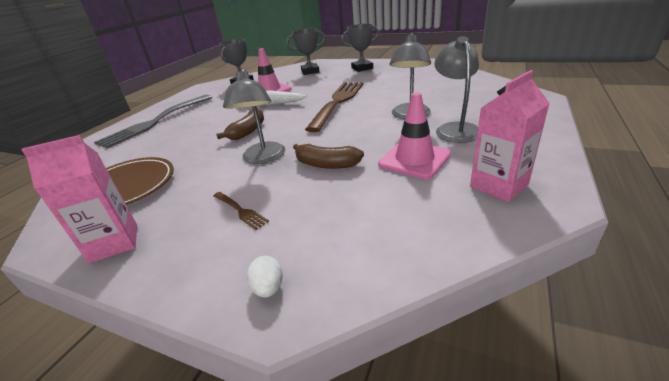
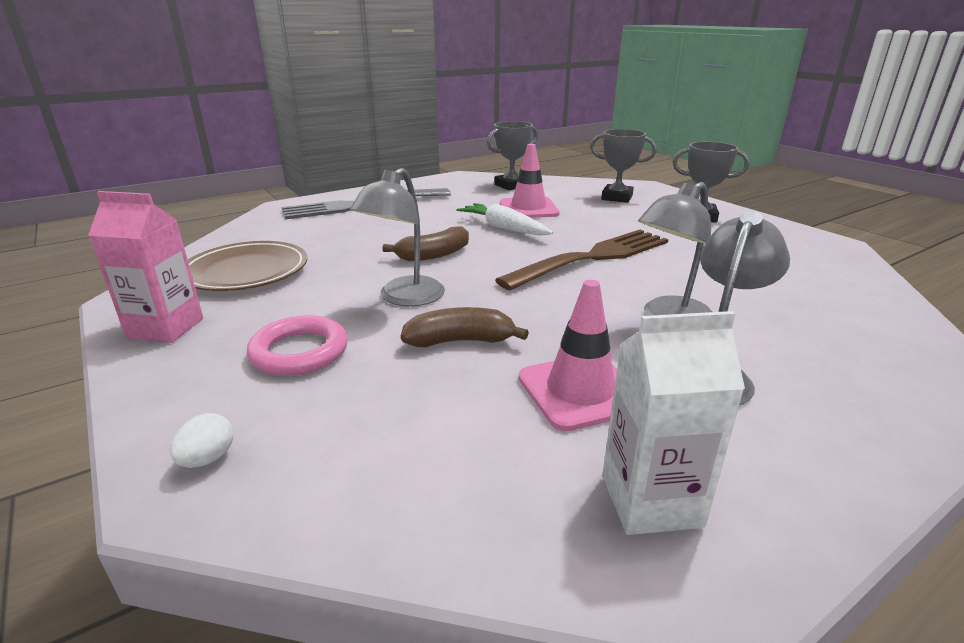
camera: 30 degrees right, 5 degrees down
(240, 210) = (299, 352): brown fork -> pink ring
(327, 164) = (460, 341): brown banana -> brown banana turned 120 degrees clockwise
(499, 186) = (651, 501): pink carton -> white carton

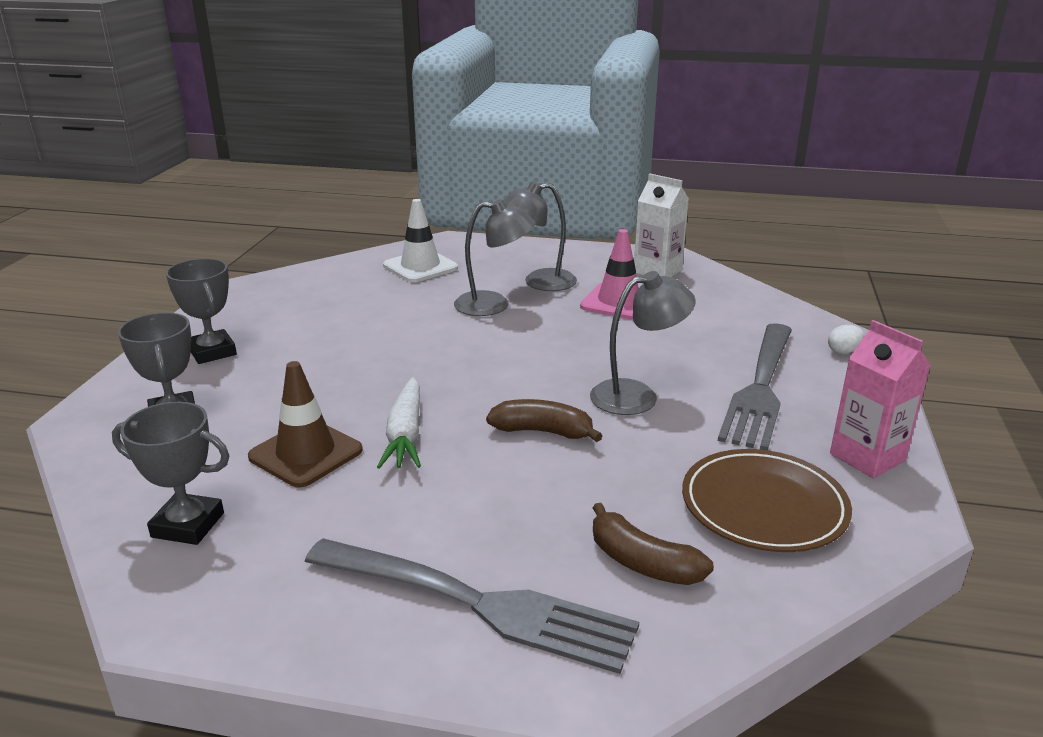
camera: 135 degrees left, 0 degrees up
(299, 352) = (760, 387): pink ring -> grey fork
(460, 341) = (642, 348): brown banana -> brown banana (642, 563)
(528, 209) = (306, 453): pink traffic cone -> brown traffic cone
(592, 258) = (423, 360): brown fork -> none
(842, 327) = (420, 267): none -> white traffic cone

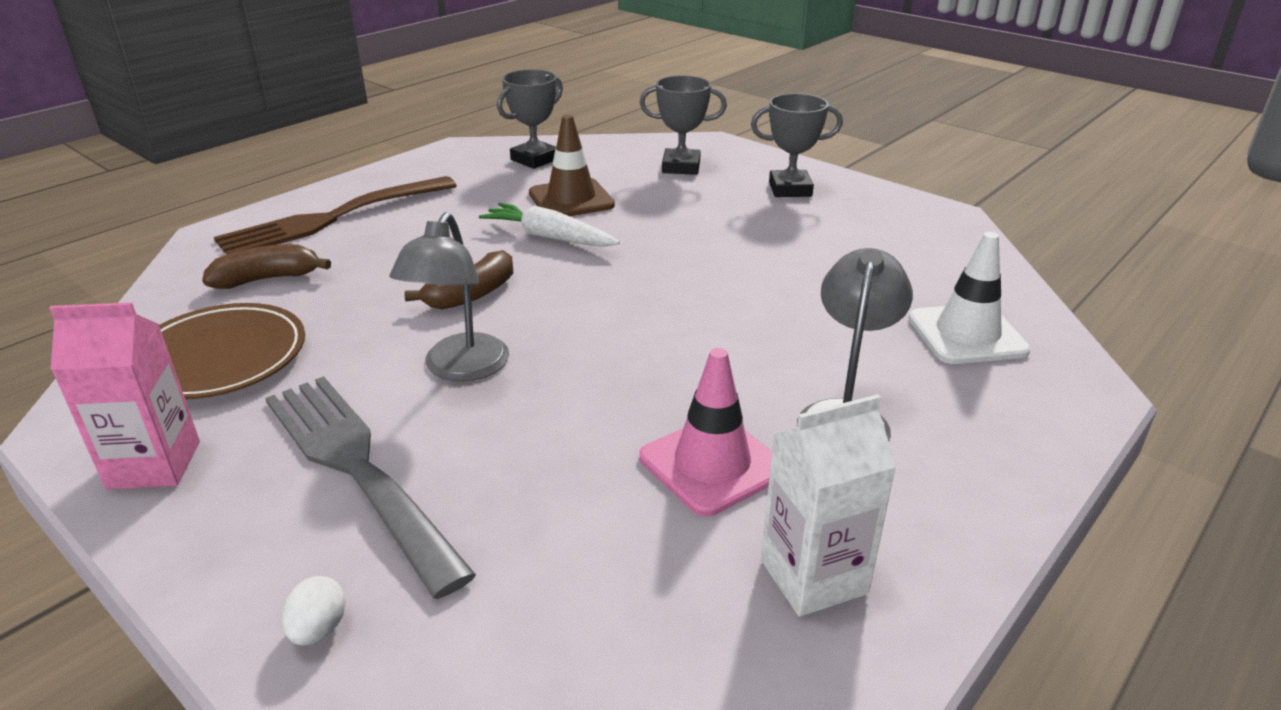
camera: 120 degrees right, 5 degrees up
(475, 604) = (334, 218): grey fork -> brown fork
(493, 305) = (786, 353): grey lamp -> none

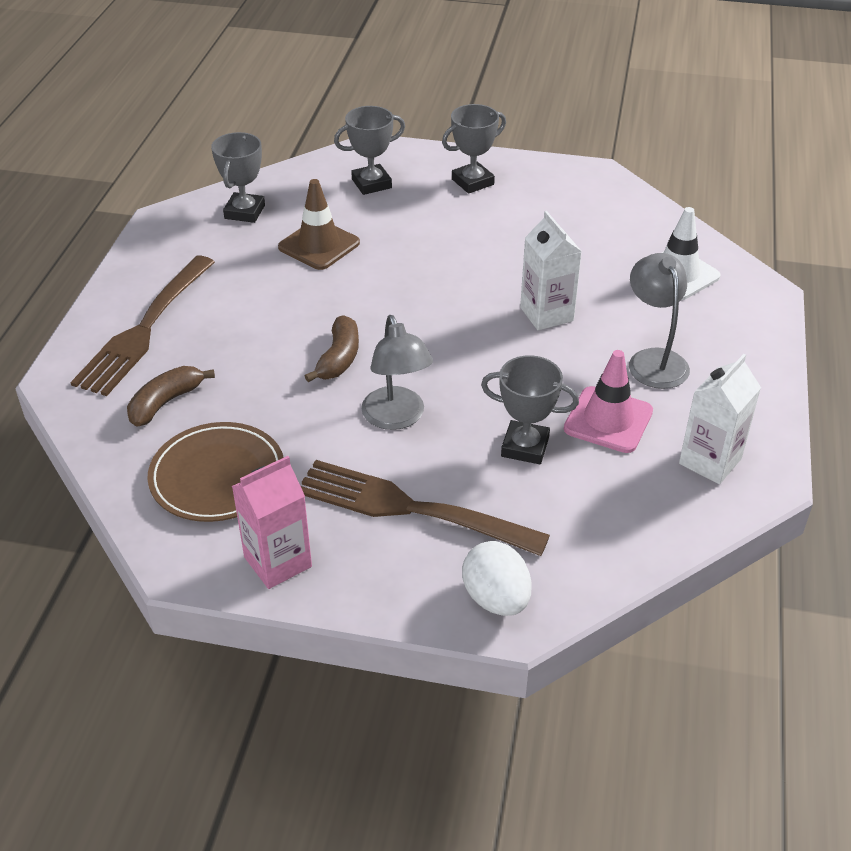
camera: 30 degrees left, 10 degrees up
(319, 629) = (496, 599): white egg -> white egg, size x1.85
(359, 469) = (412, 508): grey fork -> brown fork
(549, 237) = (341, 288): white carrot -> none
(570, 454) = (525, 447): none -> grey trophy
(750, 325) = (546, 314): none -> white carton

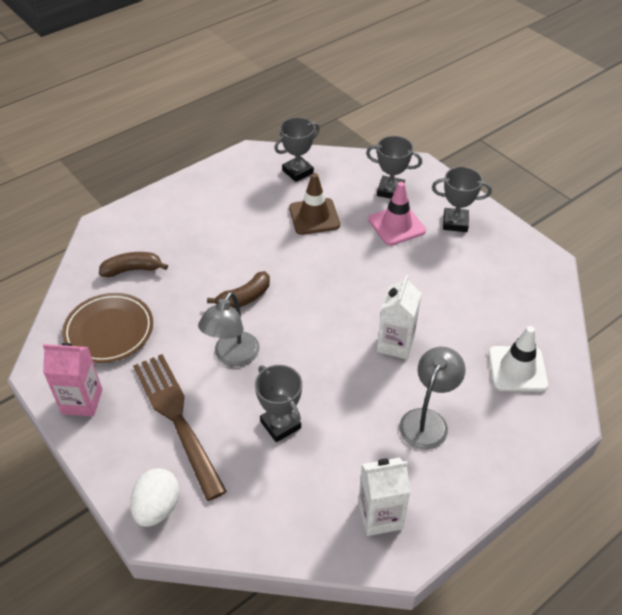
camera: 40 degrees right, 5 degrees up
(145, 328) = (170, 218): brown fork -> none
(608, 420) = (349, 442): pink traffic cone -> pink traffic cone (396, 225)

